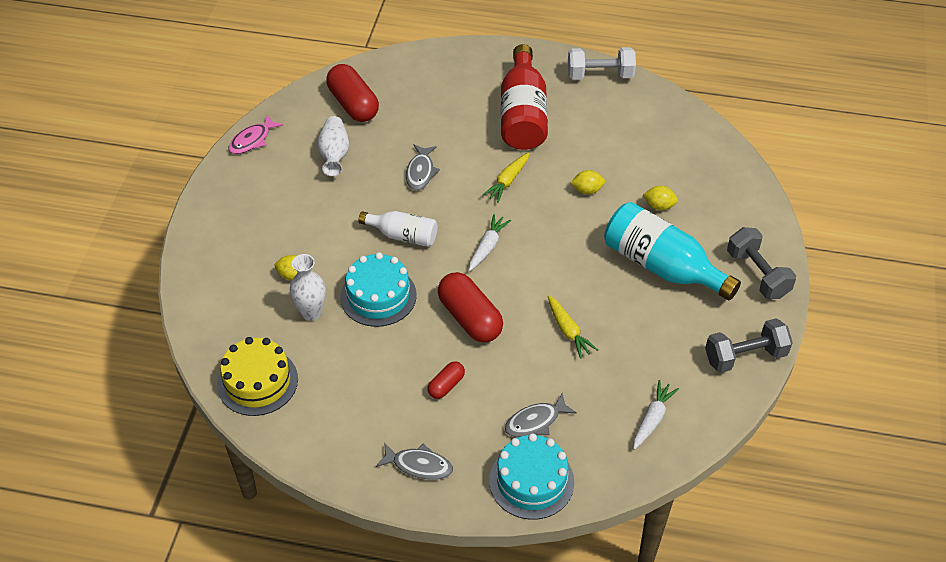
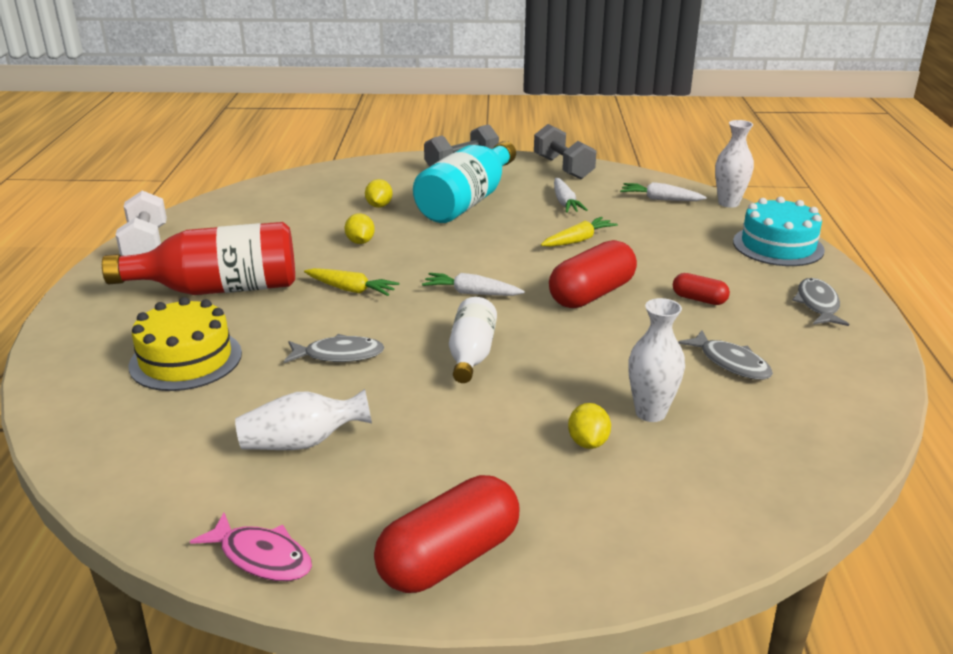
camera: 100 degrees left, 20 degrees down
(257, 382) = (803, 441): yellow cake -> yellow cake (186, 359)
(353, 104) = (170, 441): red capsule -> red capsule (449, 558)
(378, 296) = (590, 361): turquoise cake -> none
(535, 421) = (706, 248): grey fish -> grey fish (731, 363)
(636, 476) = (728, 203): none -> white vase
(652, 339) = (565, 202): none -> white carrot

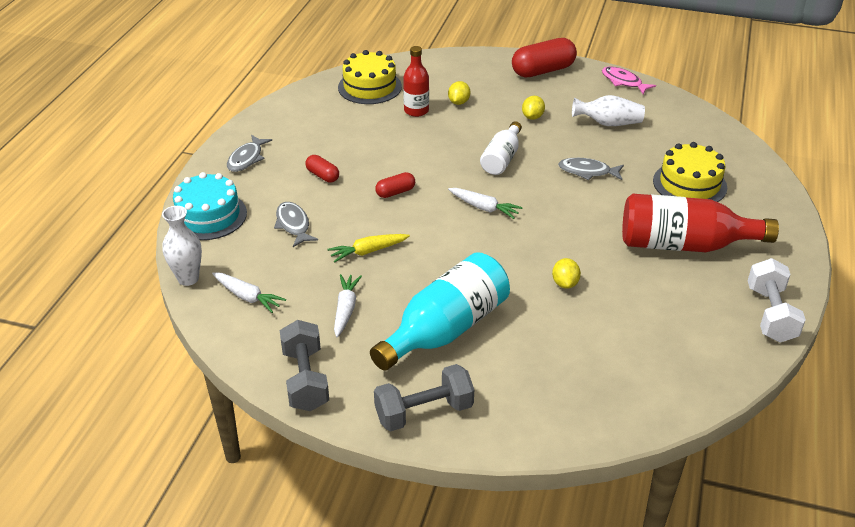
camera: 165 degrees left, 10 degrees up
(351, 289) = (577, 227): yellow carrot -> none
(379, 206) = (540, 339): yellow lemon -> yellow lemon (532, 117)
(592, 294) = (395, 192): red capsule -> red capsule, size x0.52
(650, 413) = (416, 111): white vase -> red bottle
(731, 363) = (346, 129): grey fish -> grey fish (293, 225)
(771, 448) = (369, 87): none -> yellow cake

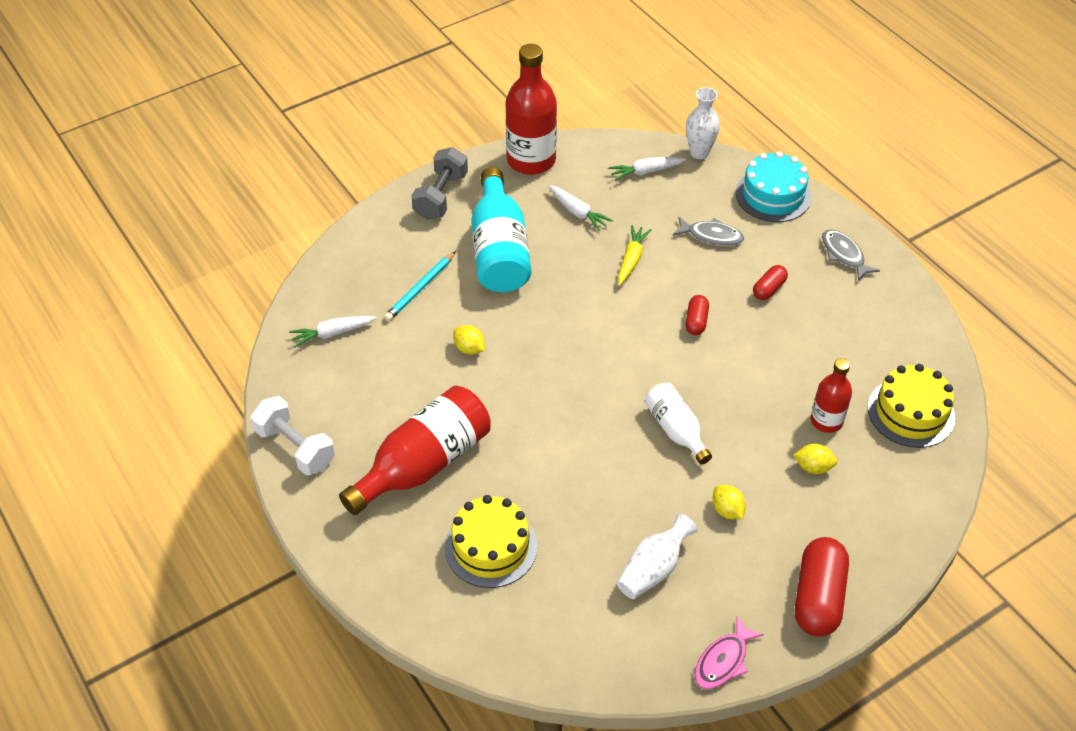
camera: 130 degrees right, 10 degrees up
(305, 379) = (531, 160): grey dumbbell -> red bottle
(322, 175) = (769, 289): red capsule -> red capsule turned 45 degrees counterclockwise
(458, 102) = (813, 467): yellow lemon -> yellow lemon turned 45 degrees counterclockwise
(484, 208) = (614, 365): white carrot -> white carrot (332, 333)
(546, 350) = (420, 288): none -> turquoise pencil
(587, 171) = (591, 480): grey fish -> none
(623, 82) = (723, 661): pink fish -> pink fish turned 135 degrees clockwise

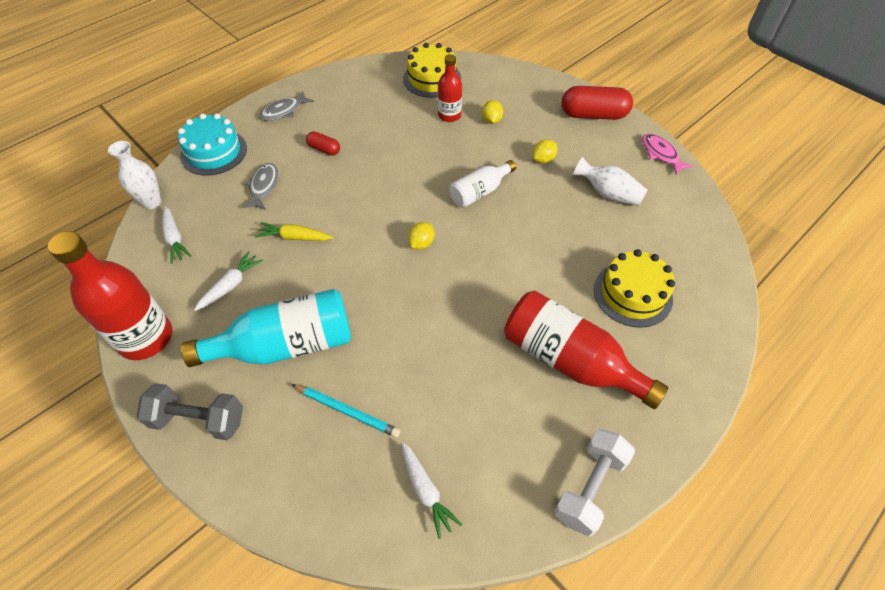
camera: 100 degrees left, 5 degrees up
(469, 349) = (423, 348): yellow lemon -> yellow lemon (421, 243)
(696, 321) = (364, 189): red capsule -> none
(723, 661) = (661, 154): pink fish -> pink fish turned 150 degrees counterclockwise

